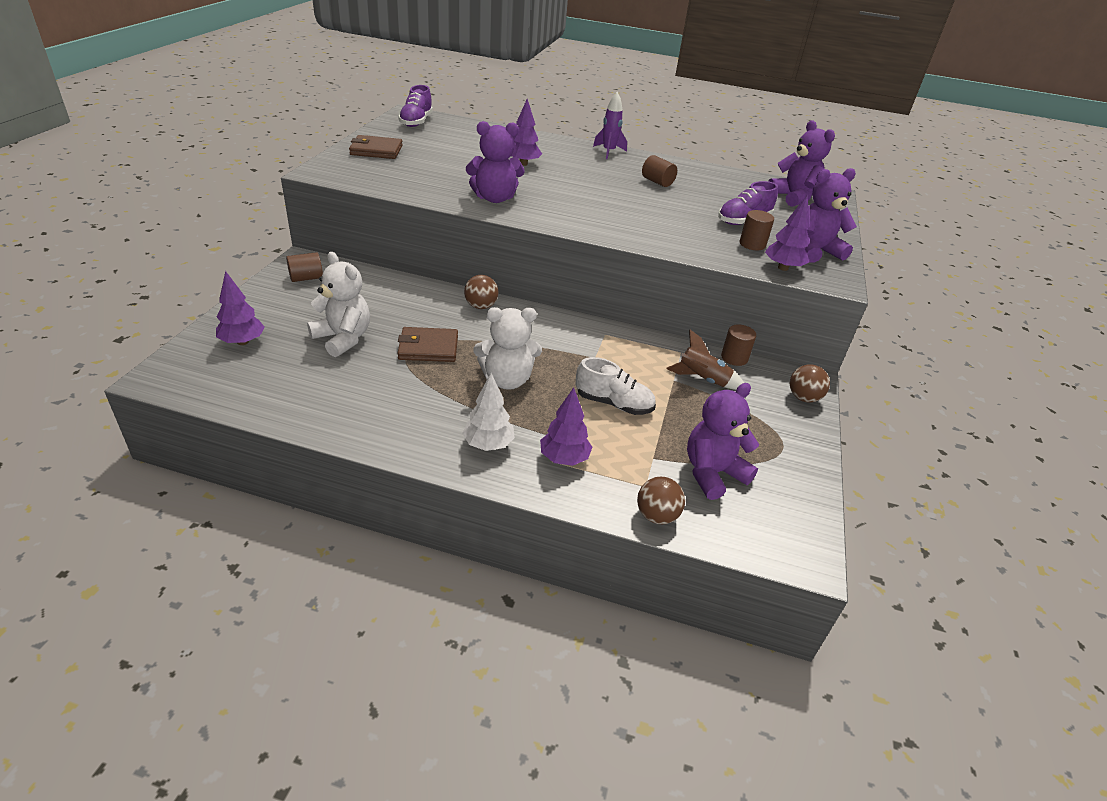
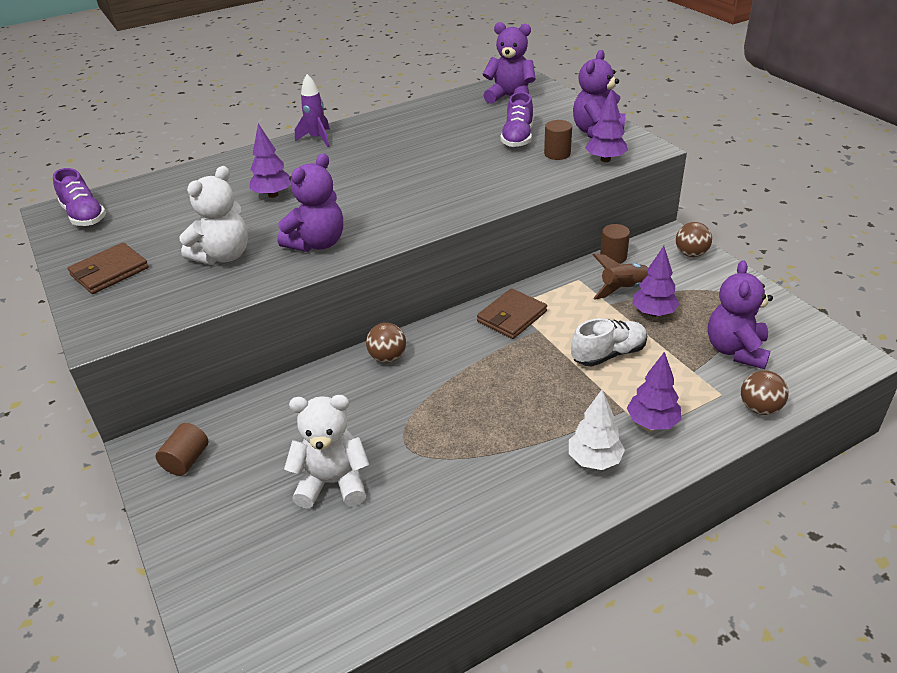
camera: 40 degrees left, 0 degrees up
(242, 342) = (248, 571): purple tree -> purple tree (653, 313)
(428, 348) = (415, 427): brown wallet -> brown wallet (512, 316)
(507, 380) = (516, 400): white teddy bear -> white teddy bear (223, 256)
(657, 182) = (404, 143): brown cylinder -> none

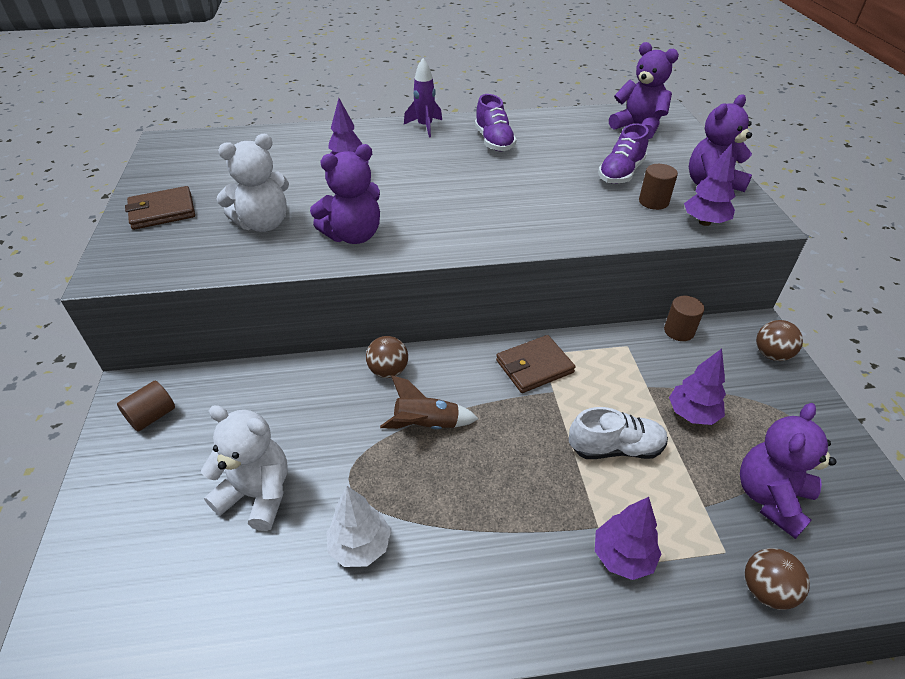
camera: 20 degrees right, 5 degrees up
(84, 216) = (183, 152): purple shoe -> purple shoe (494, 141)
(594, 460) = (531, 579): white tree -> white tree (360, 546)
(624, 289) = (672, 373): brown rocket -> brown rocket (426, 425)

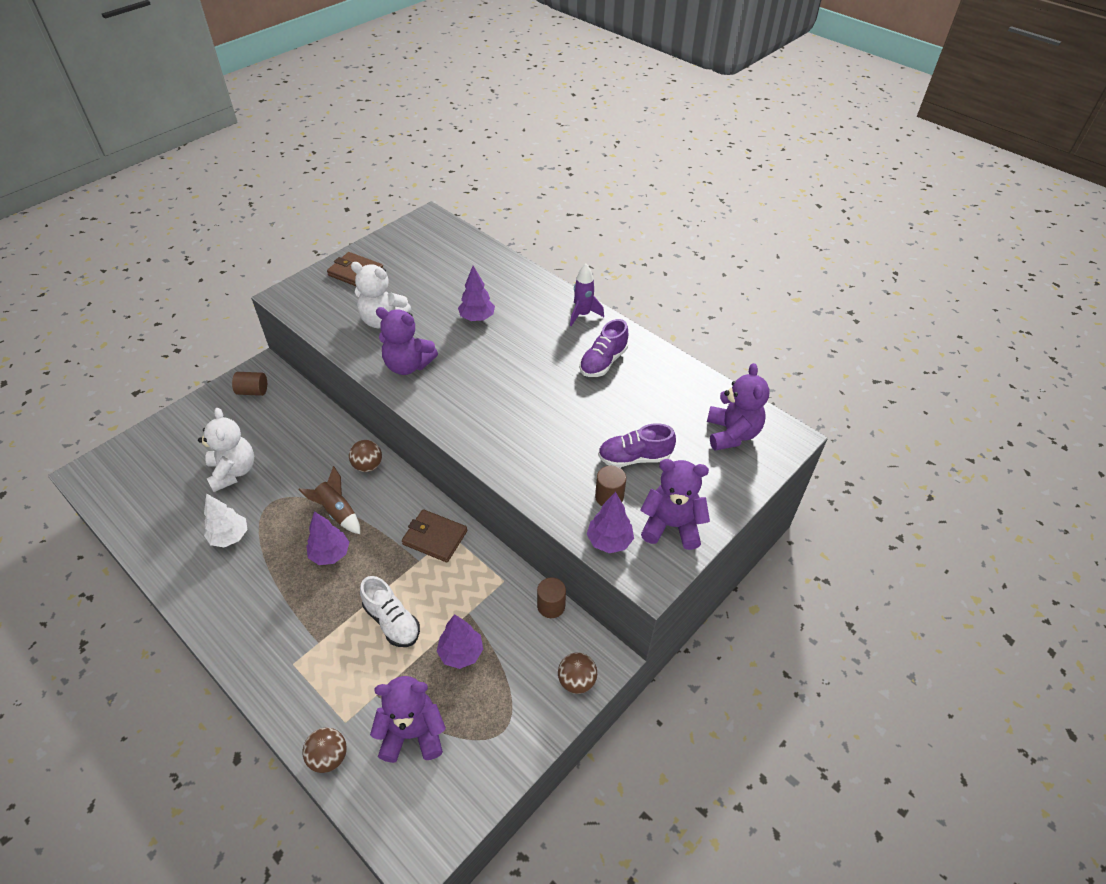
camera: 50 degrees right, 5 degrees up
(622, 556) = (304, 666): purple tree -> purple tree (330, 554)

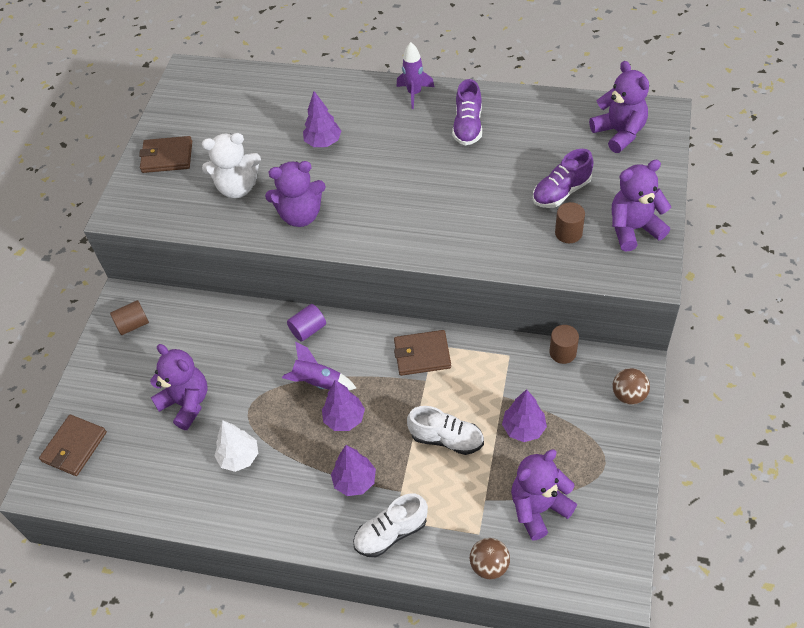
camera: 25 degrees left, 5 degrees up
(134, 459) = (74, 447): none -> brown wallet
(233, 471) = (186, 403): white teddy bear -> purple teddy bear
(280, 673) = (391, 533): none -> white shoe
(337, 512) = (317, 382): brown rocket -> purple rocket
(368, 466) = (308, 329): brown ball -> purple cylinder
(609, 541) = (598, 266): purple tree -> purple tree (355, 481)

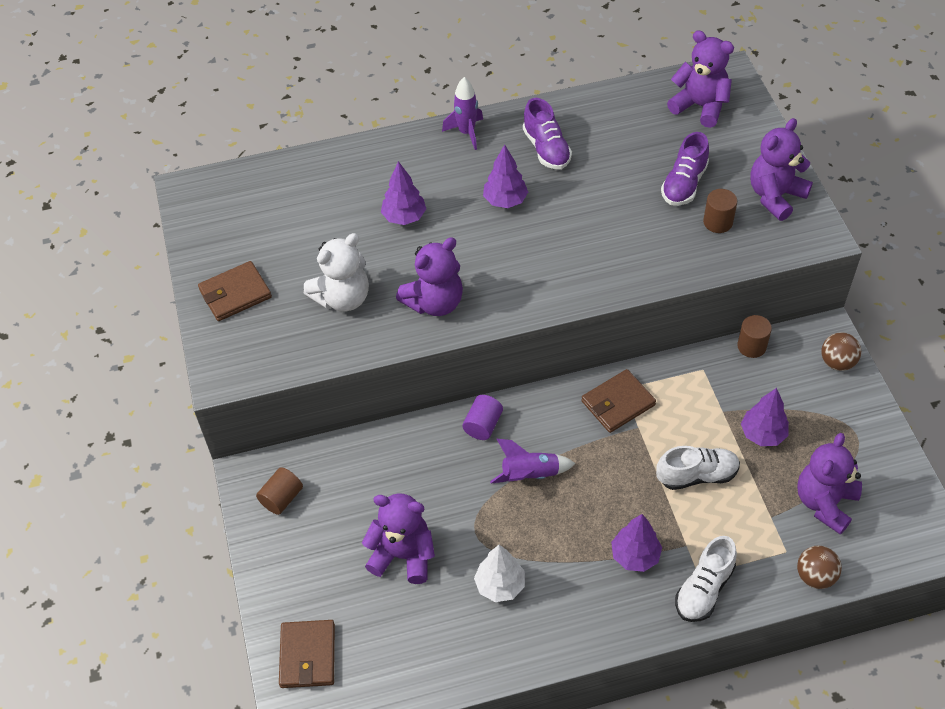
camera: 30 degrees left, 0 degrees up
(344, 419) = (583, 499): purple tree -> purple tree (505, 200)

